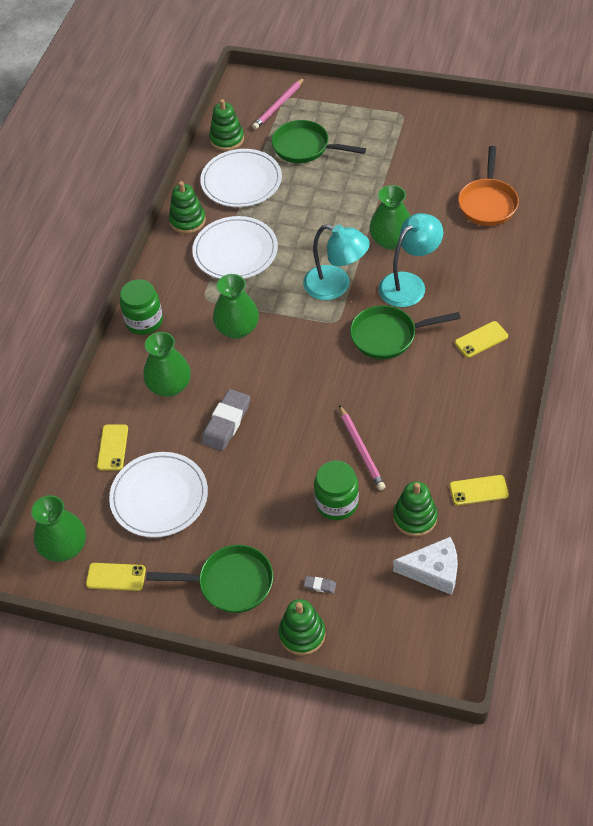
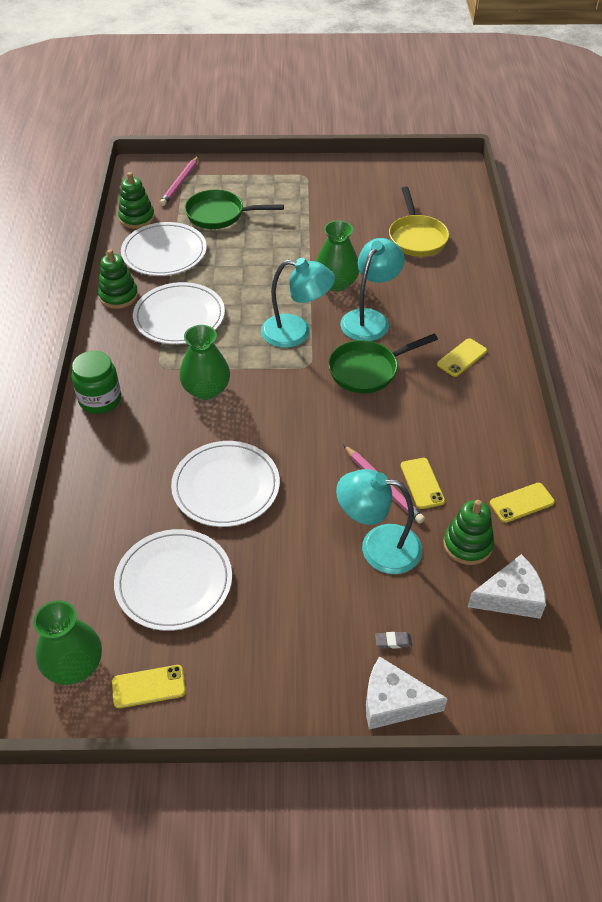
camera: 20 degrees left, 5 degrees down
(112, 447) = (102, 538): yellow phone -> yellow phone (422, 483)
(169, 386) = (149, 460): green vase -> none
(226, 423) = (226, 486): grey eraser -> white plate
(230, 583) = (289, 662): green pan -> none
(302, 634) = (393, 702): green stacking toy -> white cheese
(337, 503) = (378, 547): green jar -> turquoise lamp
(487, 203) = (416, 238): orange pan -> yellow pan

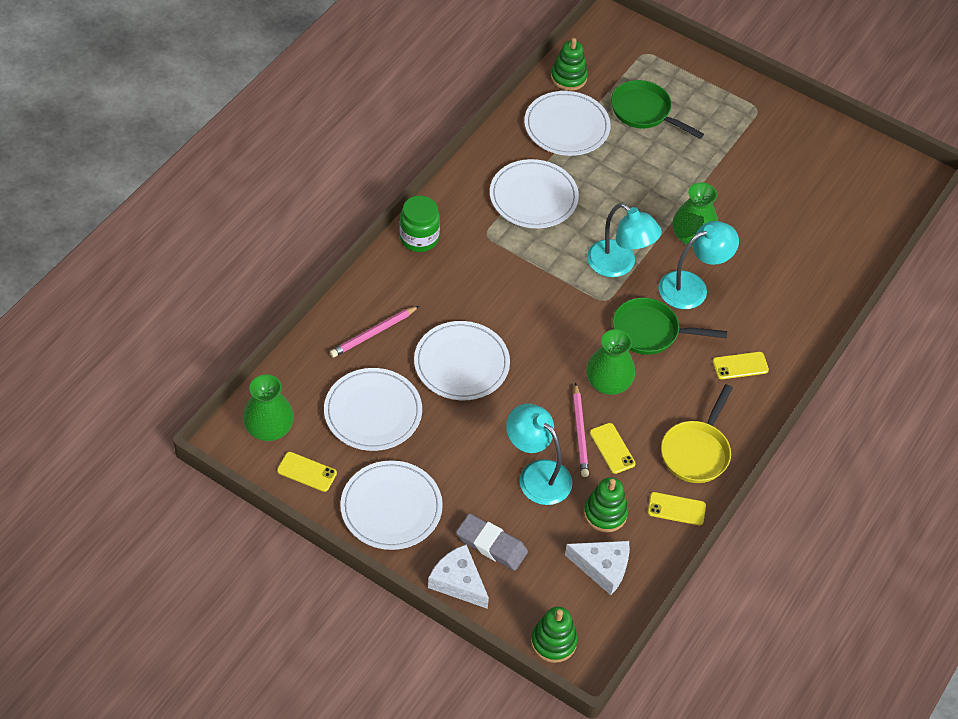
camera: 30 degrees right, 5 degrees up
(118, 296) = (498, 150): green stacking toy -> green stacking toy (553, 642)
(180, 183) = (634, 58): pink pencil -> pink pencil (373, 333)
(206, 390) = (506, 275): green vase -> green vase (608, 383)
(266, 668) = (391, 507): none -> white plate
(393, 641) = (491, 544): grey eraser -> grey eraser, size x2.30
(416, 238) = (805, 230): yellow pan -> yellow pan (696, 451)
(422, 483) = (612, 448): yellow phone -> yellow phone turned 45 degrees counterclockwise

